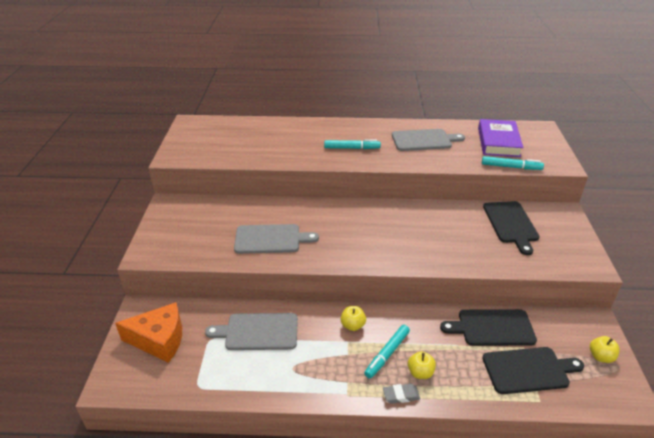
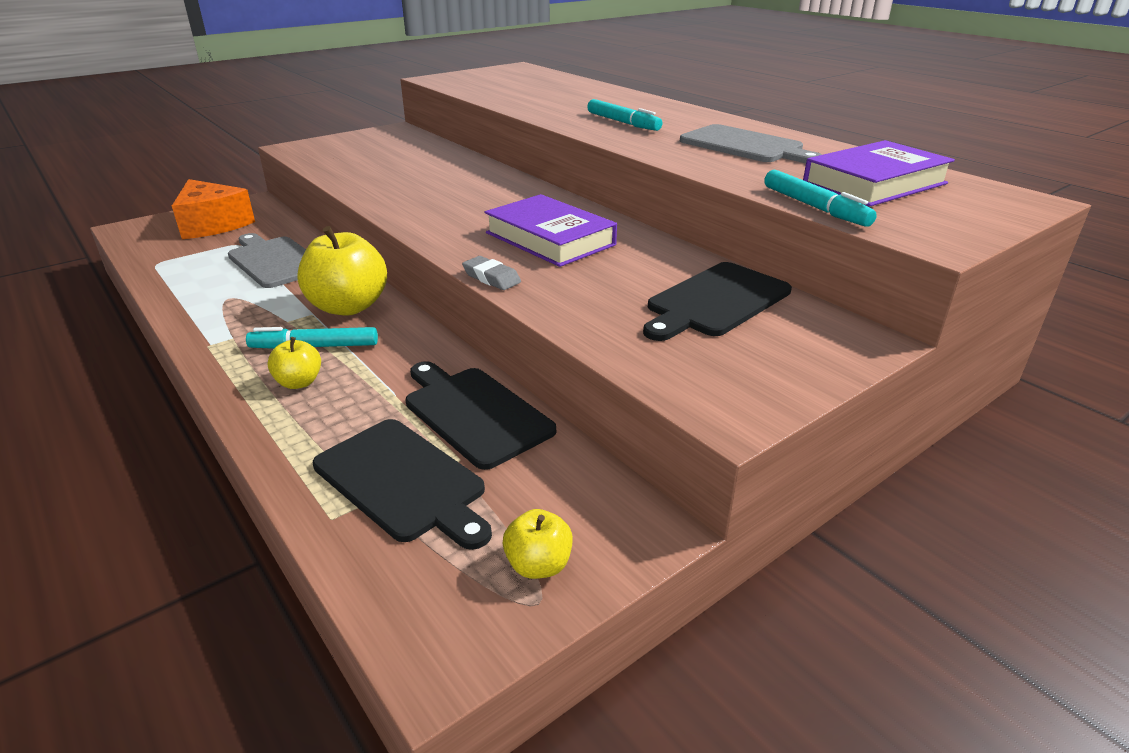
camera: 50 degrees right, 5 degrees down
(270, 239) = (401, 180): grey cutting board -> none
(352, 325) = (348, 307): yellow apple -> yellow apple, size x1.99
(401, 395) = (237, 382): grey eraser -> grey eraser (491, 278)
(409, 231) = (549, 239): none -> purple book

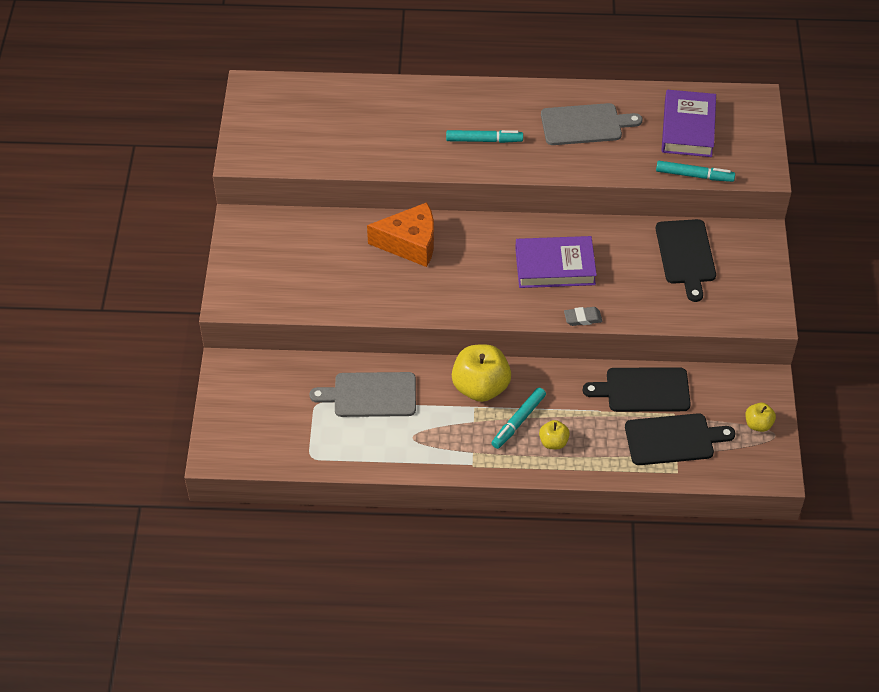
camera: 50 degrees left, 20 degrees up
(212, 224) = (258, 405): orange cheese -> orange cheese (410, 243)

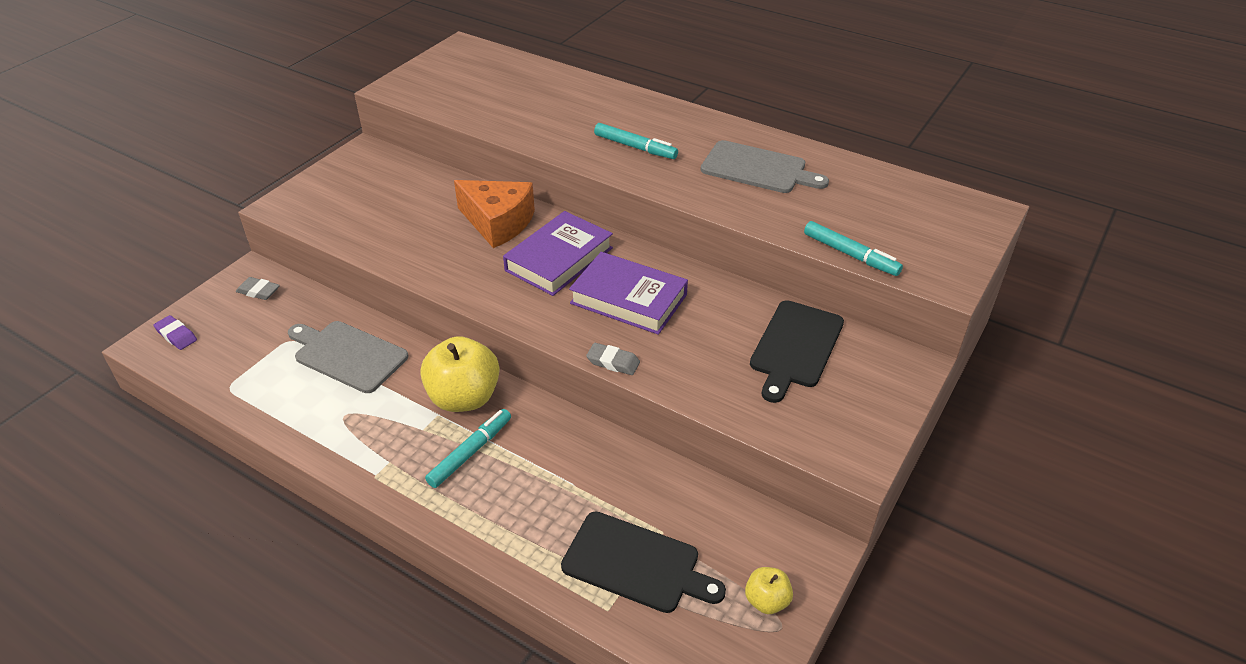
camera: 30 degrees right, 10 degrees down
(228, 439) = (176, 335): none -> purple eraser
(250, 378) = (258, 291): none -> grey eraser
(518, 421) = (470, 452): turquoise marker -> turquoise marker turned 150 degrees clockwise
(553, 442) = (487, 494): yellow apple -> none
(643, 390) = (646, 486): black cutting board -> none
(688, 128) = (879, 209): purple book -> purple book (559, 259)

